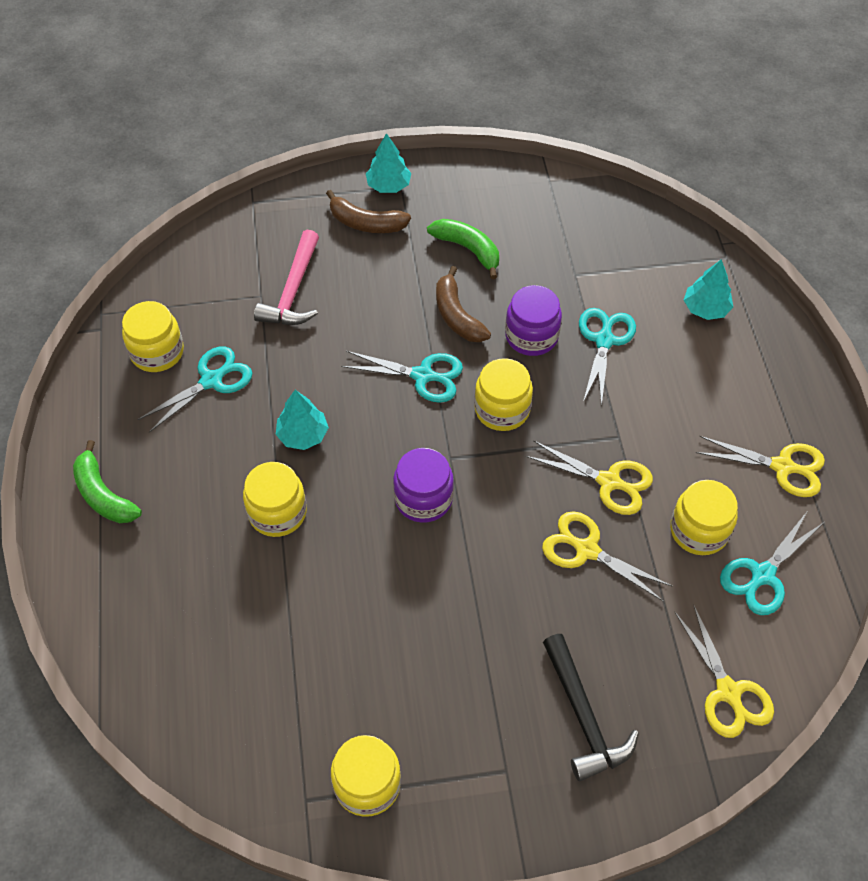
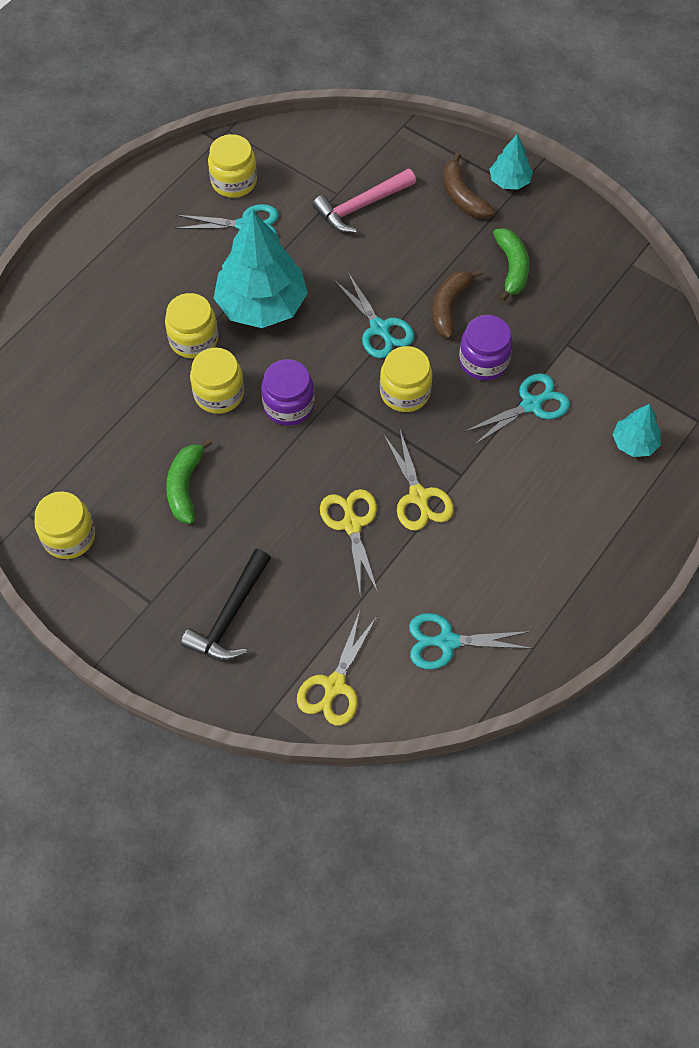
camera: 45 degrees right, 5 degrees up
(103, 495) = (110, 246): green banana -> green banana (185, 486)
(303, 435) = (261, 304): turquoise tree -> turquoise tree, size x2.03
(699, 530) = (440, 578): yellow jar -> yellow jar (219, 394)
(782, 467) = (551, 590): yellow scissors -> none

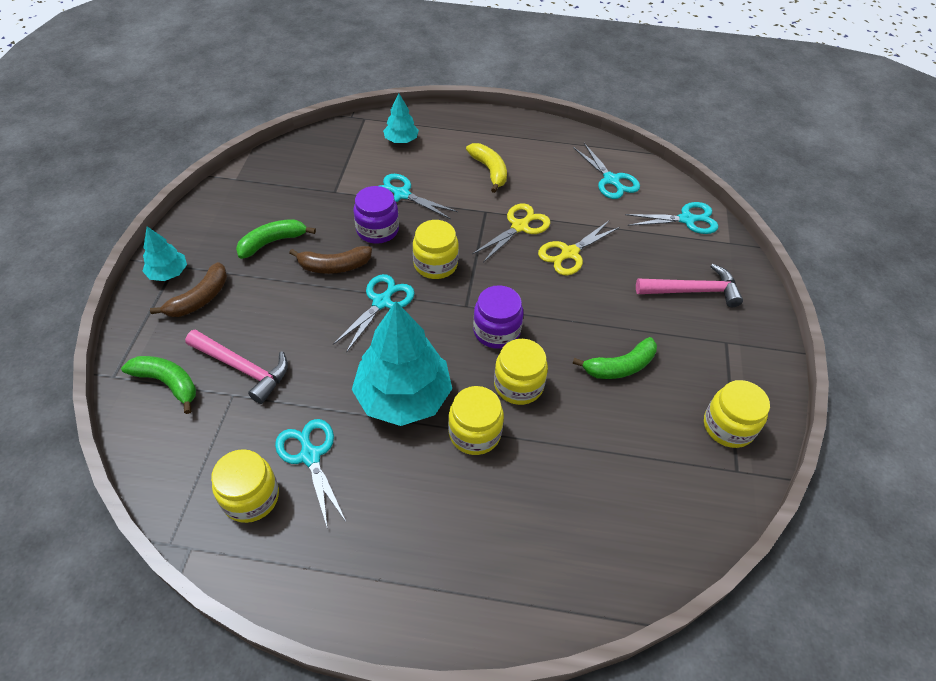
camera: 120 degrees left, 10 degrees down
(230, 615) = (692, 291): black hammer -> pink hammer
(334, 685) = (686, 219): yellow scissors -> turquoise scissors
(375, 156) = (168, 383): none -> green banana
(531, 512) = (489, 171): none -> yellow banana

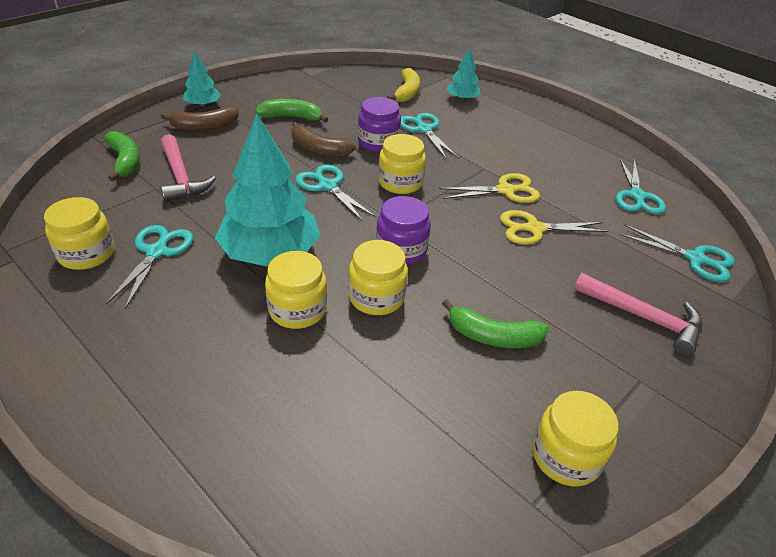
camera: 35 degrees right, 10 degrees down
(381, 302) = (327, 186): turquoise scissors -> turquoise scissors turned 105 degrees counterclockwise
(489, 171) = (519, 144): yellow banana -> yellow banana (407, 92)

